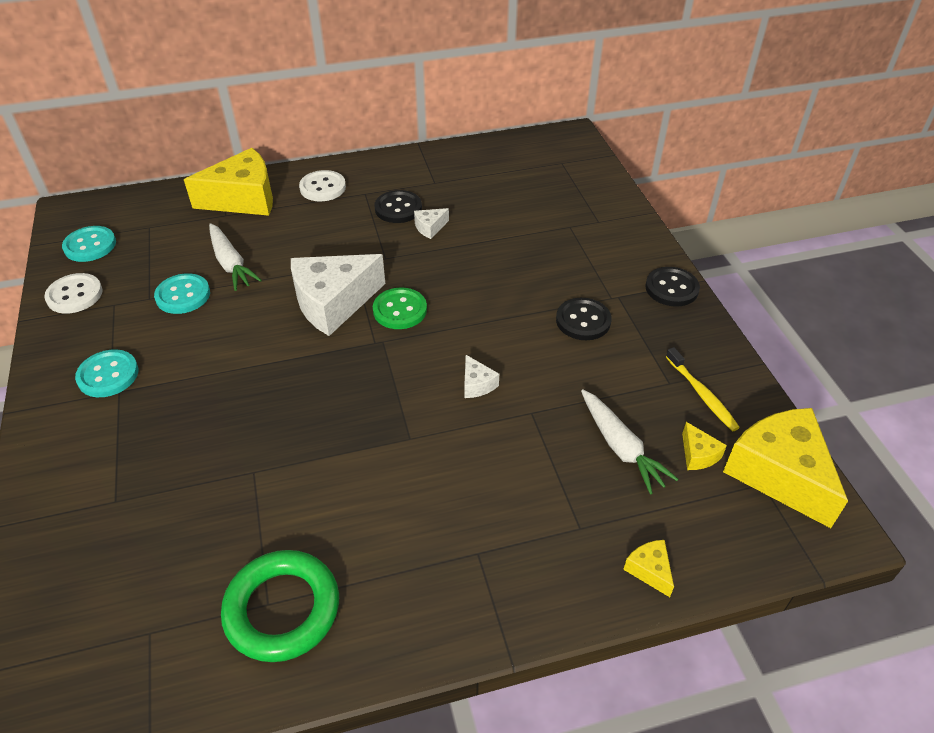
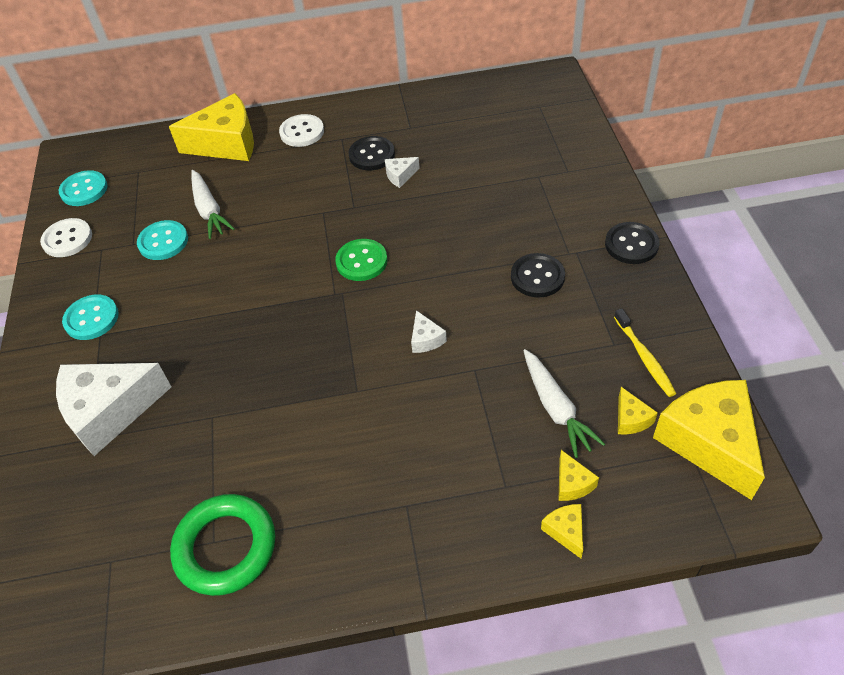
camera: 10 degrees right, 5 degrees up
(333, 303) = (300, 252): white cheese -> white cheese (110, 411)
(649, 521) = (572, 483): none -> yellow cheese

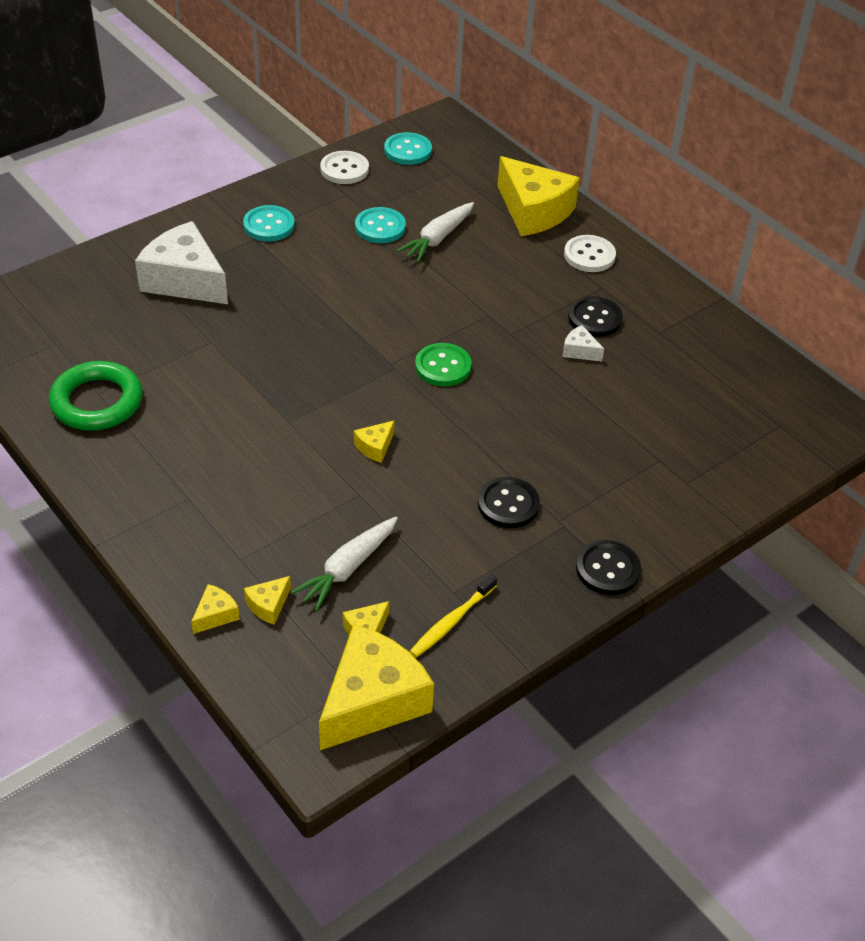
camera: 55 degrees right, 5 degrees down
(426, 339) = (375, 447): white cheese -> yellow cheese

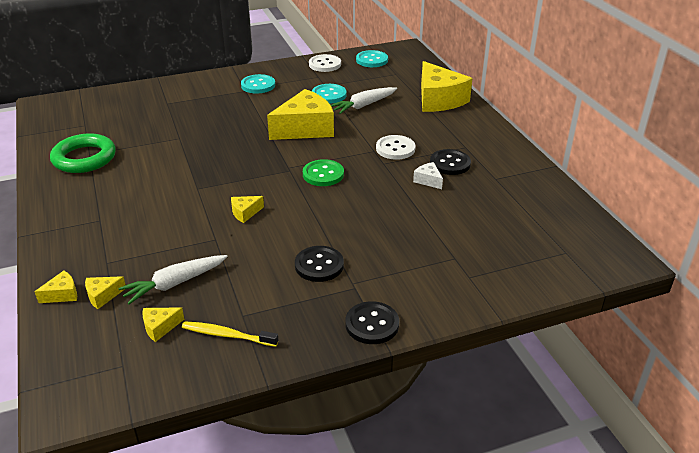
camera: 20 degrees right, 10 degrees down
(185, 280) = (186, 105): white cheese -> none
(372, 701) = (130, 378): yellow cheese -> yellow cheese (305, 128)
(451, 621) = (227, 335): yellow toothbrush -> yellow toothbrush turned 45 degrees clockwise
(589, 255) = (465, 128): white button -> white button (395, 149)

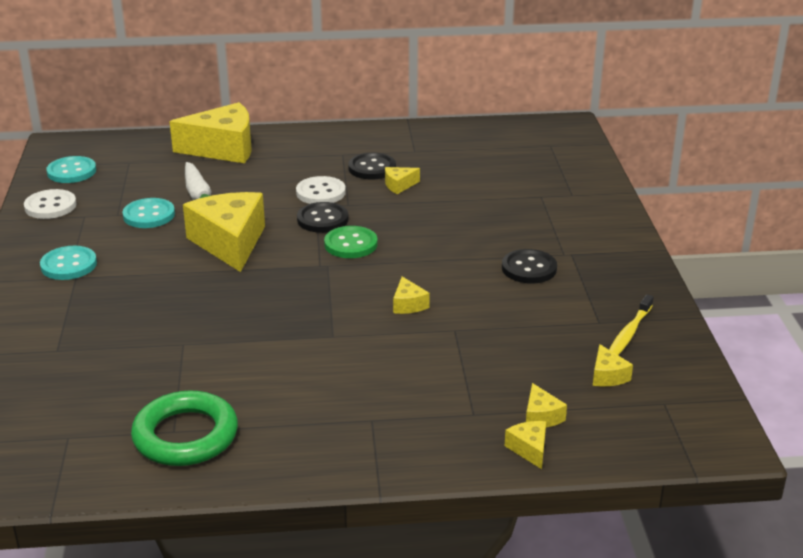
camera: 75 degrees left, 5 degrees down
(174, 284) = (533, 363): white carrot -> none
(372, 324) = (628, 252): black button -> black button (322, 219)
(428, 180) = (399, 185): white cheese -> yellow cheese

